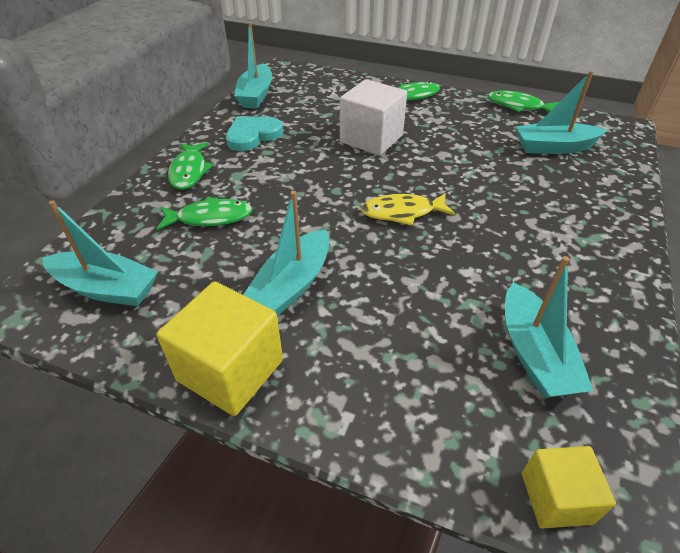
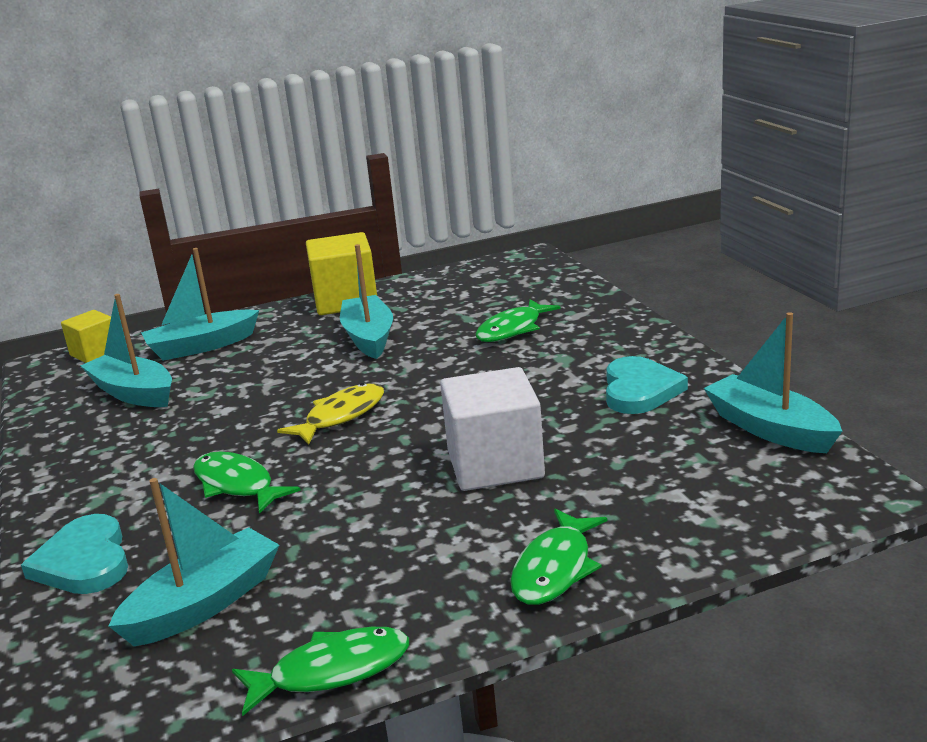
camera: 140 degrees right, 20 degrees down
(107, 288) = (495, 281): turquoise boat -> turquoise boat (201, 346)
(189, 171) = (614, 338): green fish -> green fish (237, 485)
(610, 197) = (84, 561): none -> turquoise heart

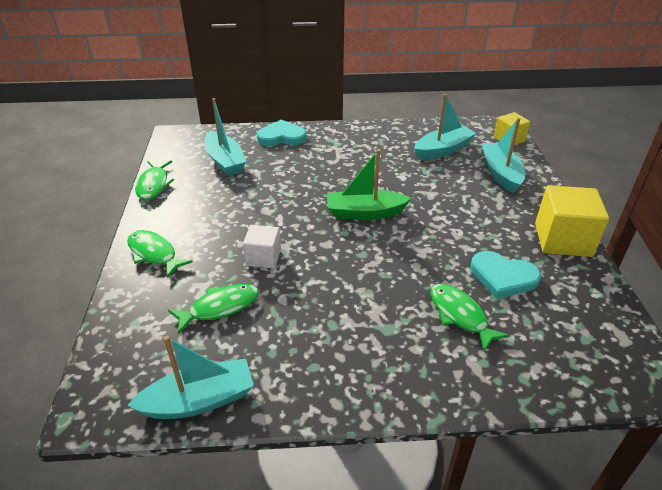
camera: 105 degrees right, 15 degrees up
(237, 485) = (313, 174): green fish -> green fish (220, 308)
(341, 416) = (364, 213): yellow fish -> green boat
(369, 338) = (481, 240): turquoise boat -> none
(495, 464) = (263, 257): white cube -> white cube, size x0.59
(639, 390) = (307, 352): turquoise heart -> turquoise heart (502, 277)

